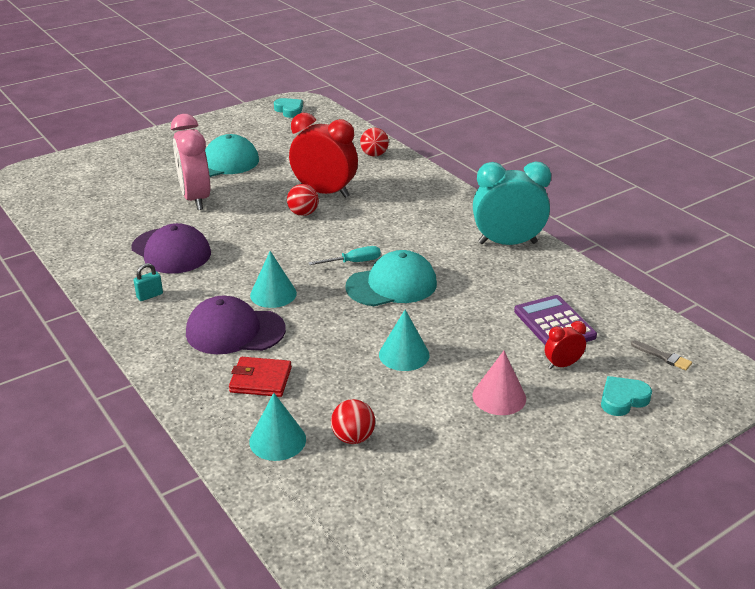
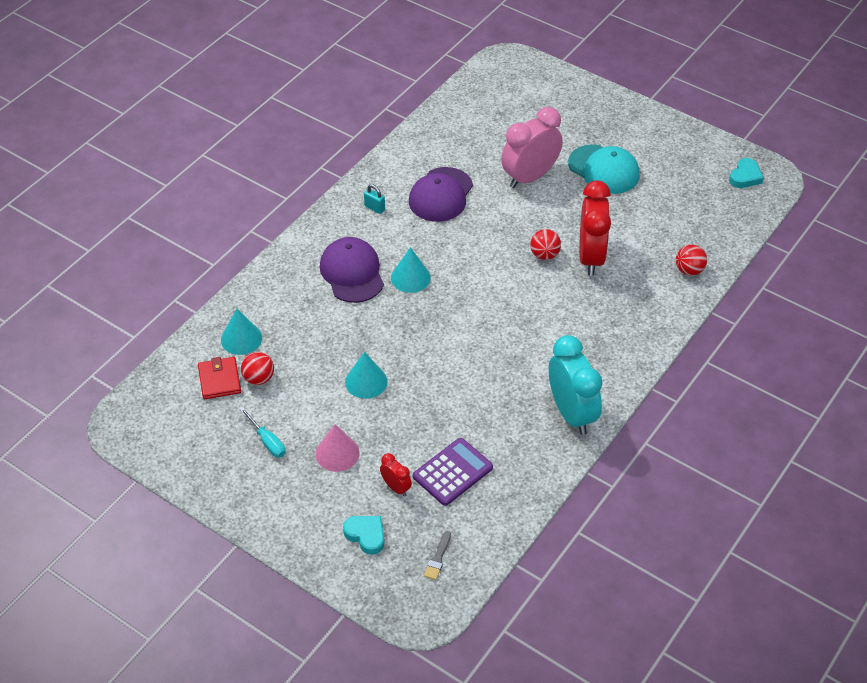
camera: 70 degrees right, 15 degrees up
(260, 380) = (301, 307): red wallet -> red wallet (219, 380)
(353, 262) = (482, 313): turquoise screwdriver -> turquoise screwdriver (267, 441)
(392, 285) = (459, 348): turquoise cap -> none

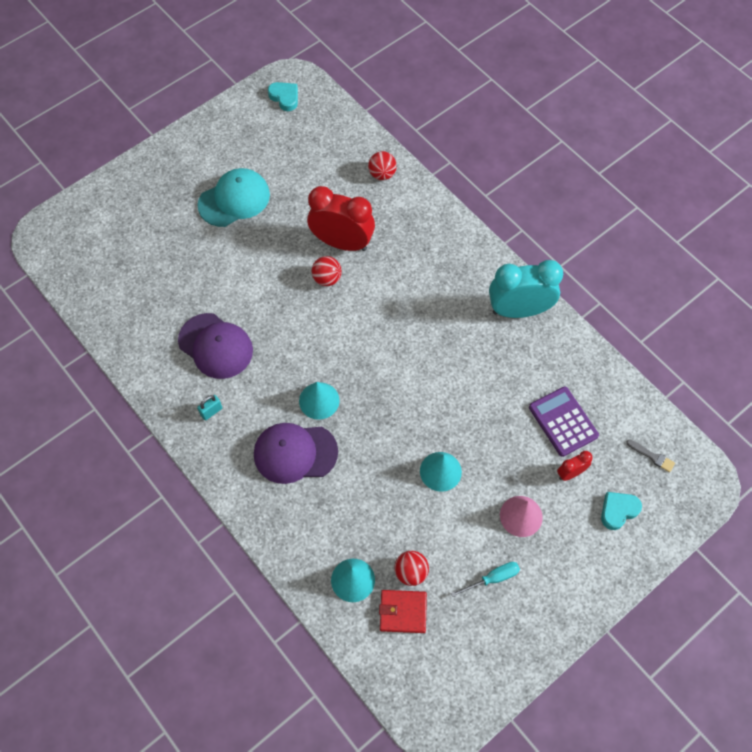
camera: 75 degrees left, 15 degrees up
(530, 177) = (220, 262): pink clock -> none

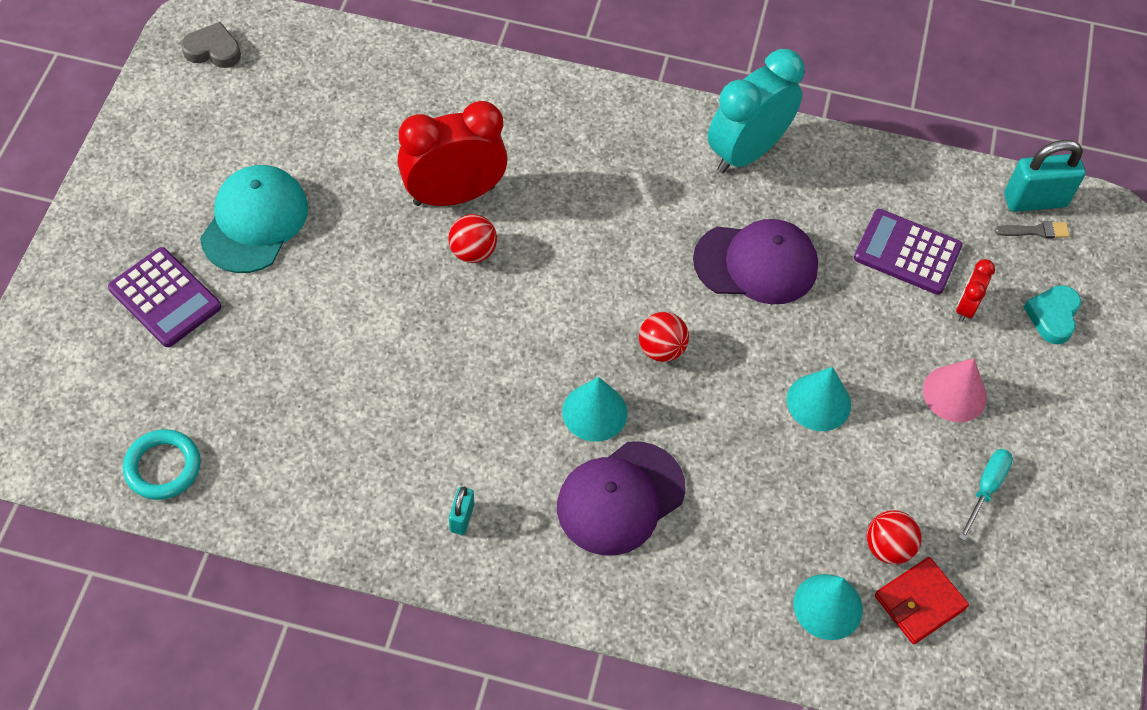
camera: 40 degrees left, 5 degrees down
(99, 297) = (163, 467): none -> turquoise ring
(163, 214) = (165, 298): none -> purple calculator
(215, 346) = (394, 428): purple cap -> purple cap (756, 263)
(284, 97) = (213, 50): turquoise heart -> grey heart
(382, 174) = (433, 80): red ball -> red ball (661, 349)
(668, 438) = (1035, 200): none -> turquoise padlock

